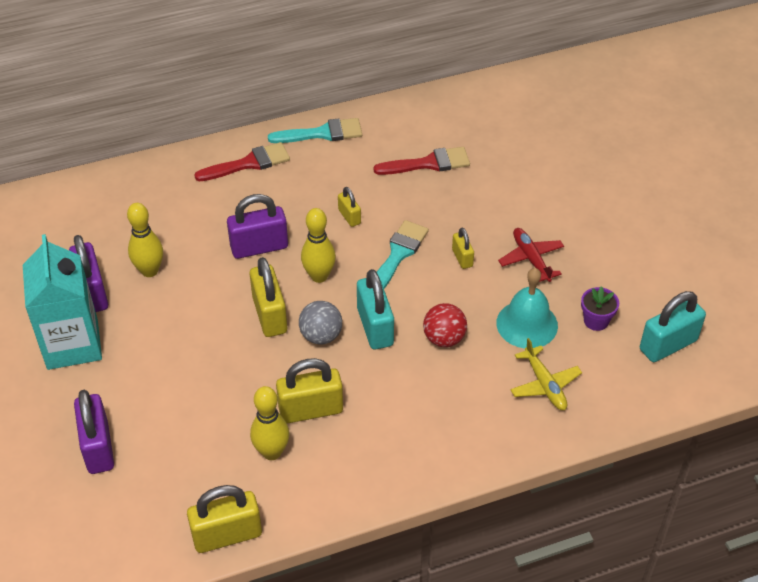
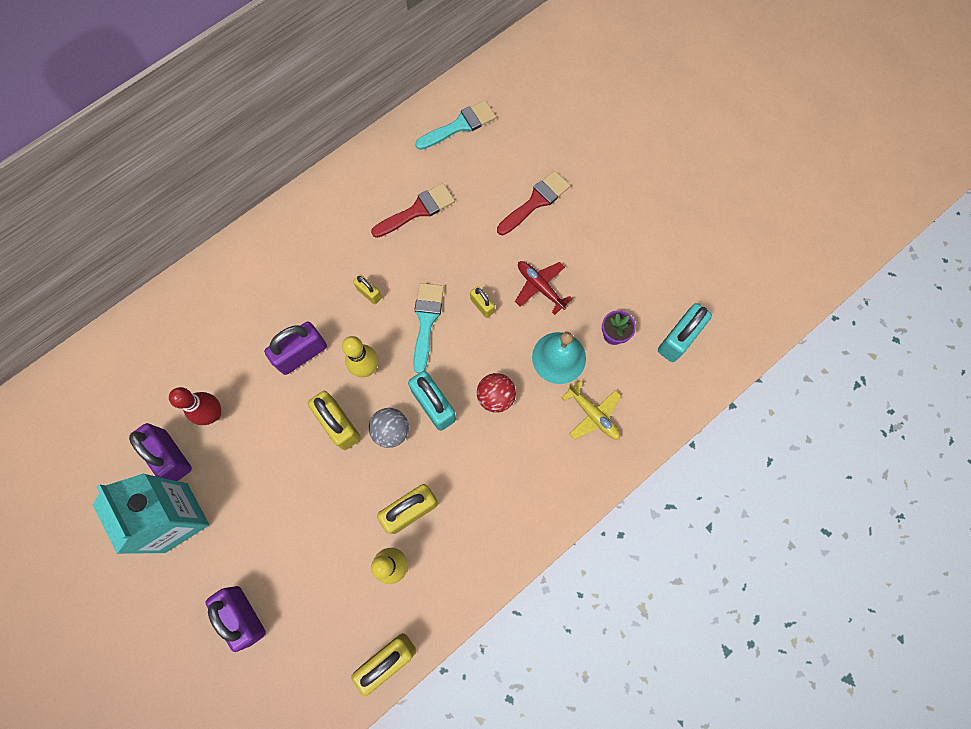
camera: 20 degrees left, 25 degrees up
(149, 271) = (213, 414): yellow bowling pin -> red bowling pin
(248, 163) = (256, 263): red brush -> red brush (535, 202)
(322, 133) = (310, 206): turquoise brush -> turquoise brush (460, 125)

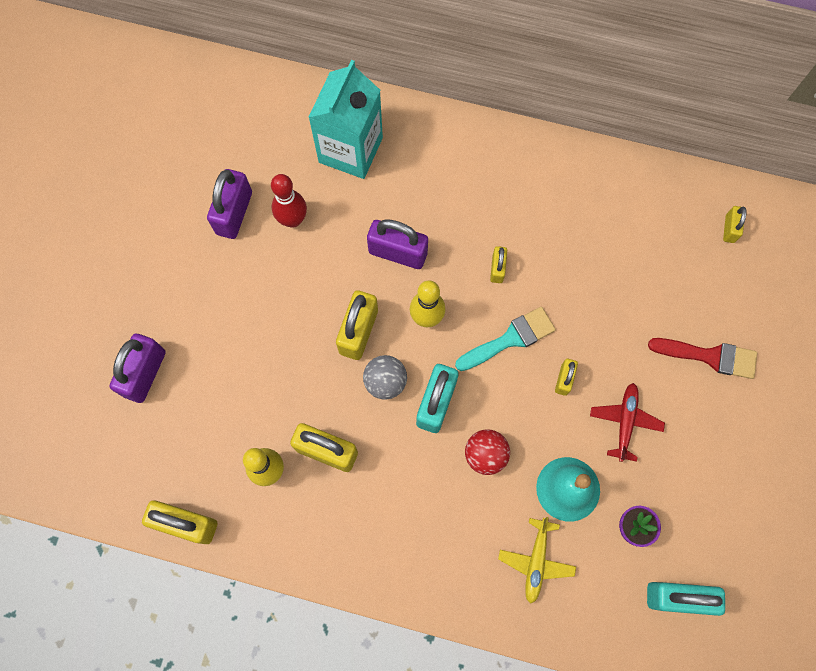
camera: 55 degrees right, 0 degrees up
(176, 517) = (187, 257): turquoise carton -> turquoise carton (350, 150)
(417, 210) = (611, 253): red brush -> none
(460, 125) = (729, 229): turquoise brush -> yellow padlock

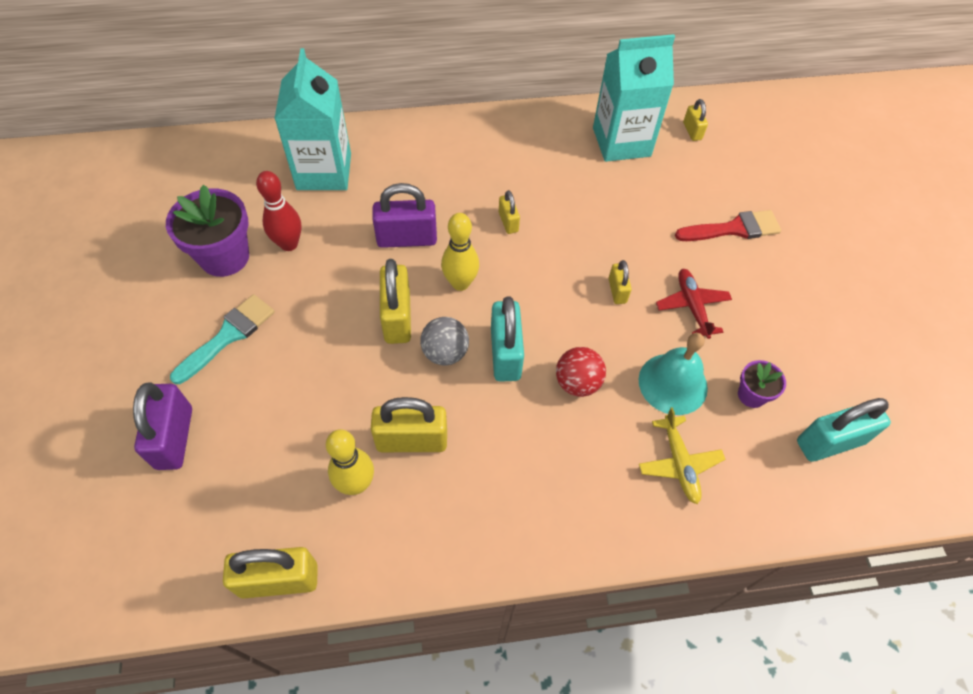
camera: 25 degrees left, 15 degrees down
(234, 213) = (224, 257): purple padlock -> purple flower pot
(510, 339) = (549, 274): turquoise brush -> turquoise brush (228, 336)
(650, 216) = (621, 142): none -> turquoise carton

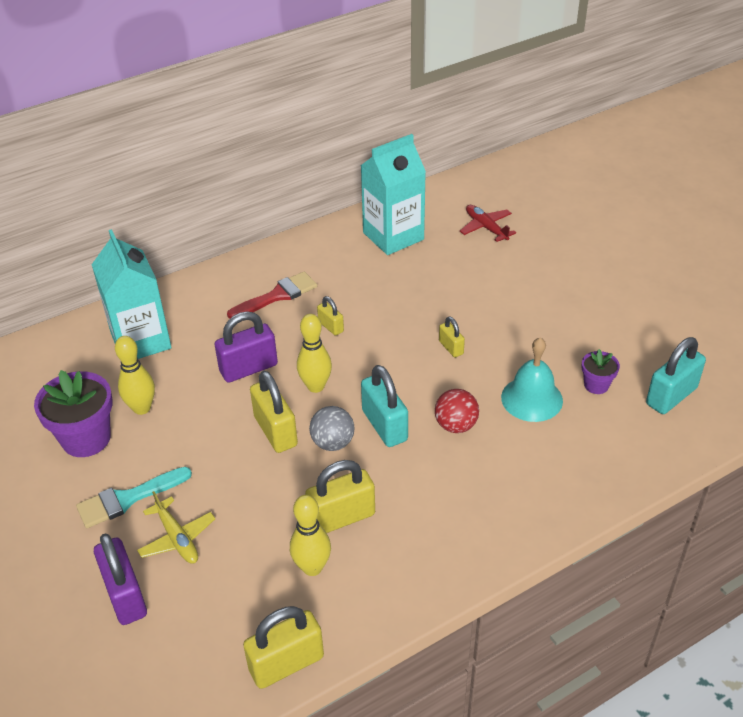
camera: 20 degrees left, 15 degrees down
(228, 336) = (128, 499): turquoise brush -> turquoise brush turned 135 degrees counterclockwise
(289, 244) = (142, 408): red bowling pin -> yellow bowling pin
(679, 463) = (567, 453): yellow plane -> yellow plane (177, 538)
(692, 131) = (447, 210): yellow padlock -> none
(692, 306) = (517, 338): red plane -> red plane (486, 227)
(733, 229) = (519, 272): red brush -> red brush (277, 296)

